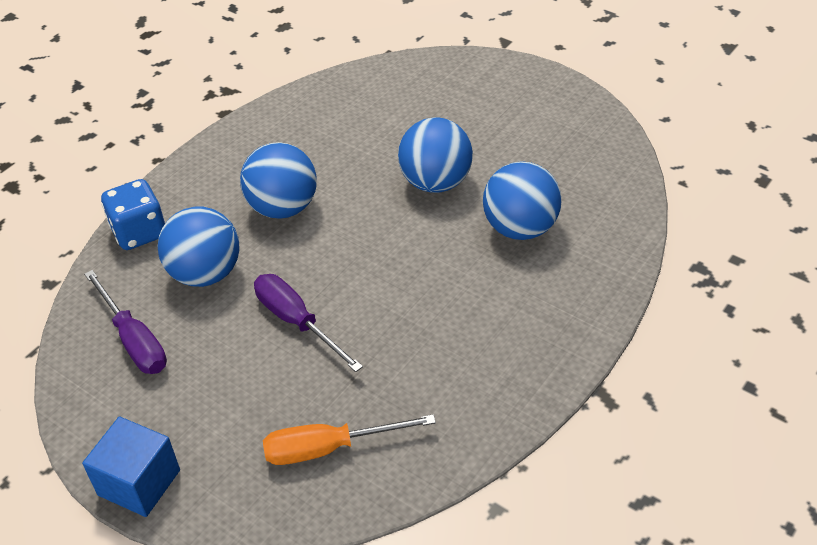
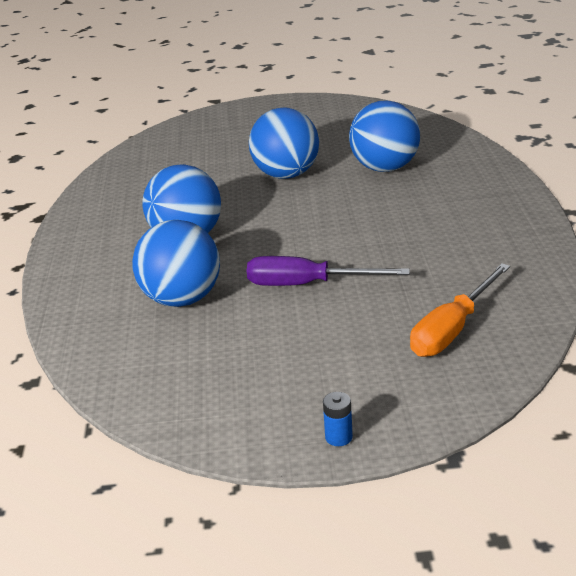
camera: 40 degrees left, 15 degrees down
(134, 340) = (183, 366): purple screwdriver -> none
(139, 232) = (76, 308): blue dice -> none
(139, 482) = (338, 437): blue cube -> blue battery

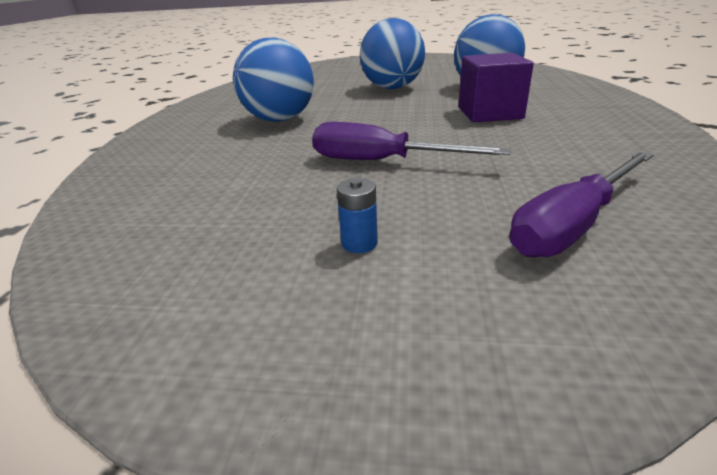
camera: 10 degrees right, 0 degrees up
(182, 299) = (238, 164): blue ball -> none
(338, 437) = (354, 389): blue battery -> blue battery (359, 243)
(392, 212) = (489, 113): none -> purple cube
(452, 329) = (572, 225): orange screwdriver -> purple screwdriver

